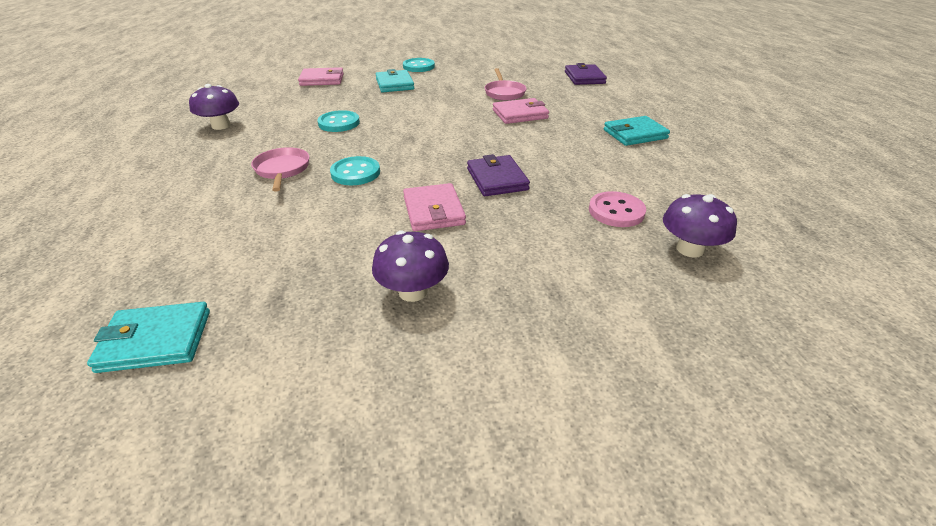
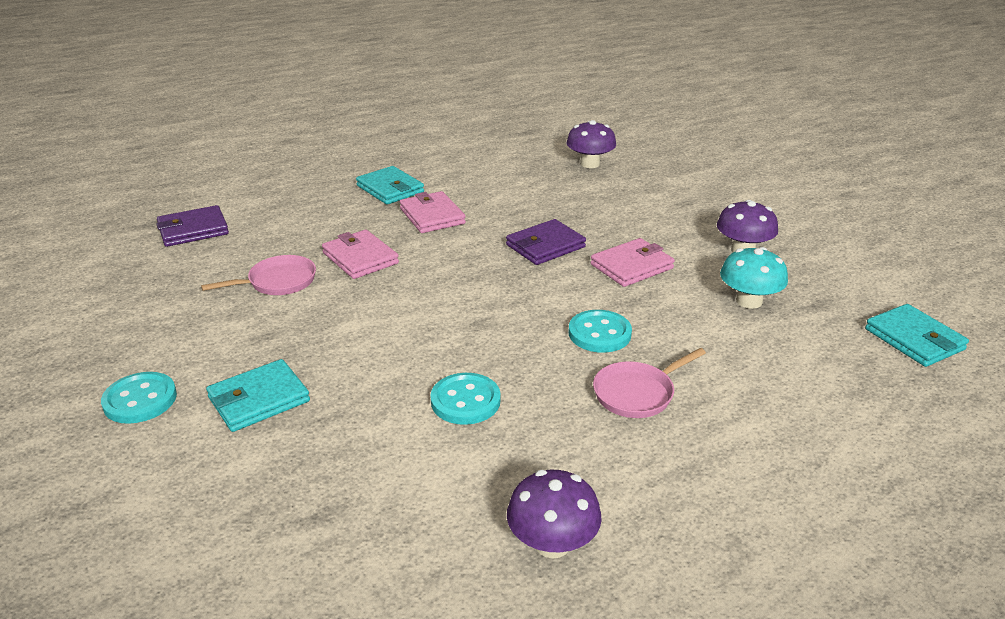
camera: 110 degrees left, 5 degrees down
(322, 80) = (249, 514): pink wallet -> pink wallet (432, 216)
(325, 256) = (749, 301): none -> turquoise mushroom
(616, 211) = (559, 189): pink button -> none

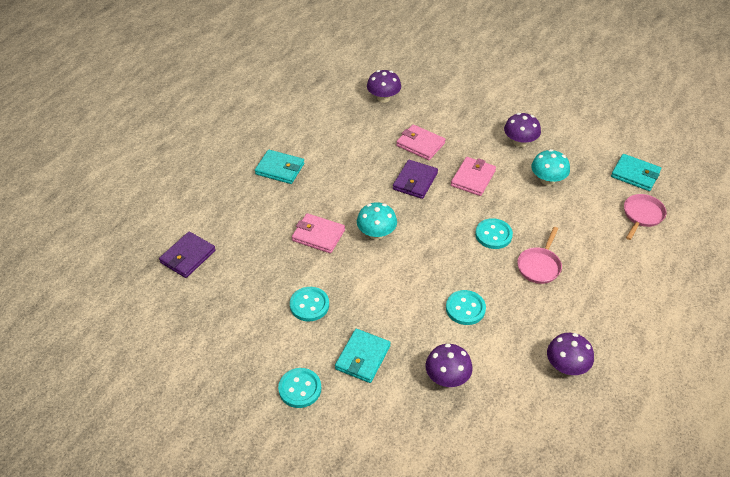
camera: 30 degrees left, 15 degrees up
(264, 319) = (309, 305): none -> turquoise button
(278, 282) = (288, 274): pink pan -> pink pan (642, 215)
(344, 473) = (447, 377): none -> purple mushroom
(432, 216) = (328, 183): pink wallet -> pink wallet (420, 144)
(434, 279) = (376, 233): none -> turquoise mushroom

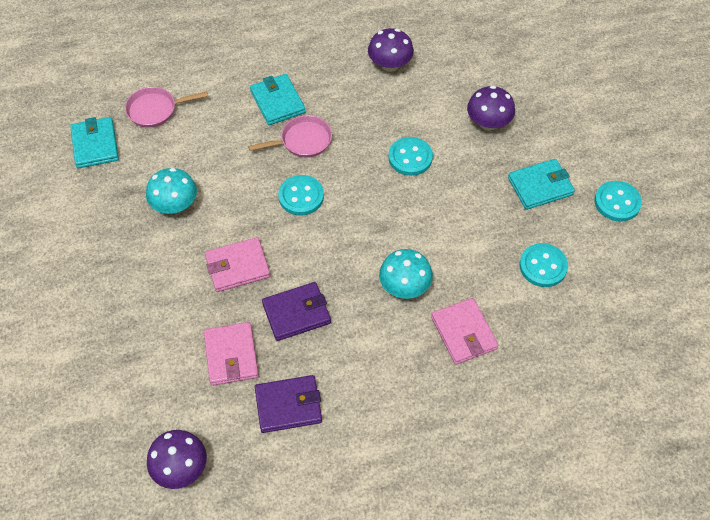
camera: 135 degrees left, 10 degrees up
(188, 257) = (625, 422): purple wallet -> purple wallet (288, 405)
(280, 169) = (420, 462): turquoise wallet -> turquoise wallet (277, 102)
(520, 142) = (133, 267): purple mushroom -> none

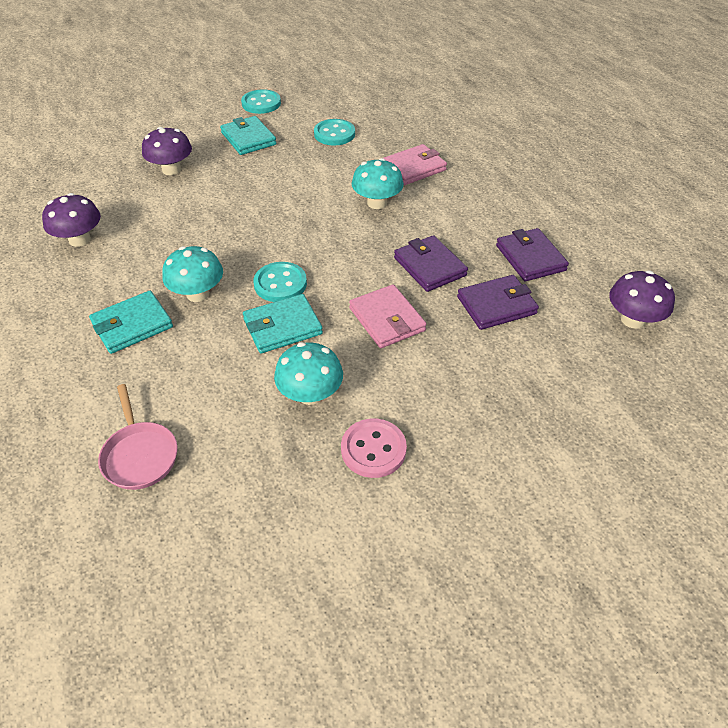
camera: 100 degrees left, 10 degrees down
(95, 145) = (210, 518): turquoise wallet -> turquoise wallet (282, 327)
(113, 236) = (373, 449): none -> pink button
(231, 355) = (496, 305): pink wallet -> purple wallet
(303, 141) = (197, 294): pink pan -> turquoise mushroom
(410, 157) = (219, 213): turquoise button -> none

